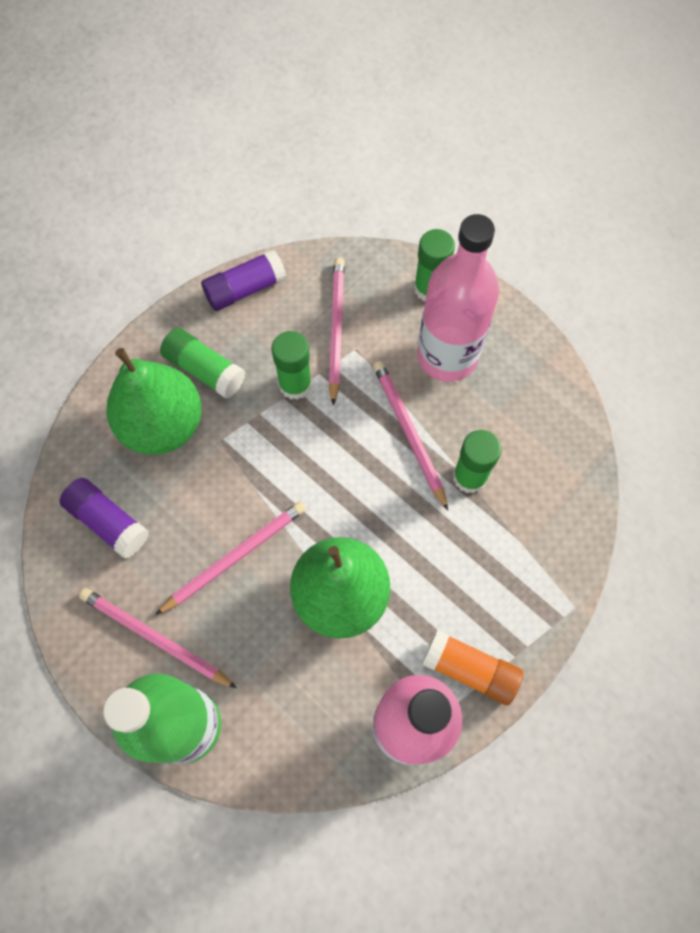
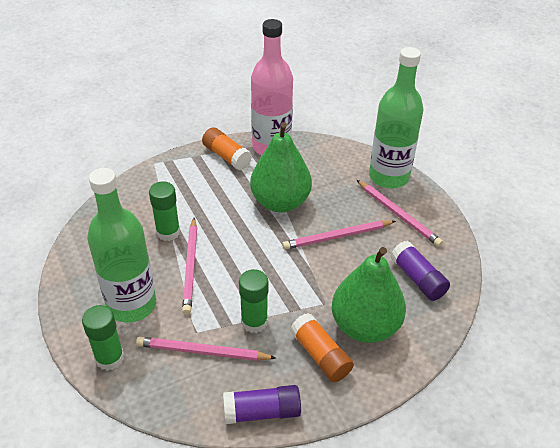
camera: 160 degrees left, 25 degrees down
(204, 370) = (320, 355): green glue stick -> orange glue stick
(336, 329) = (202, 352): pink pencil -> pink pencil turned 75 degrees clockwise
(447, 356) = (132, 305): pink bottle -> green bottle

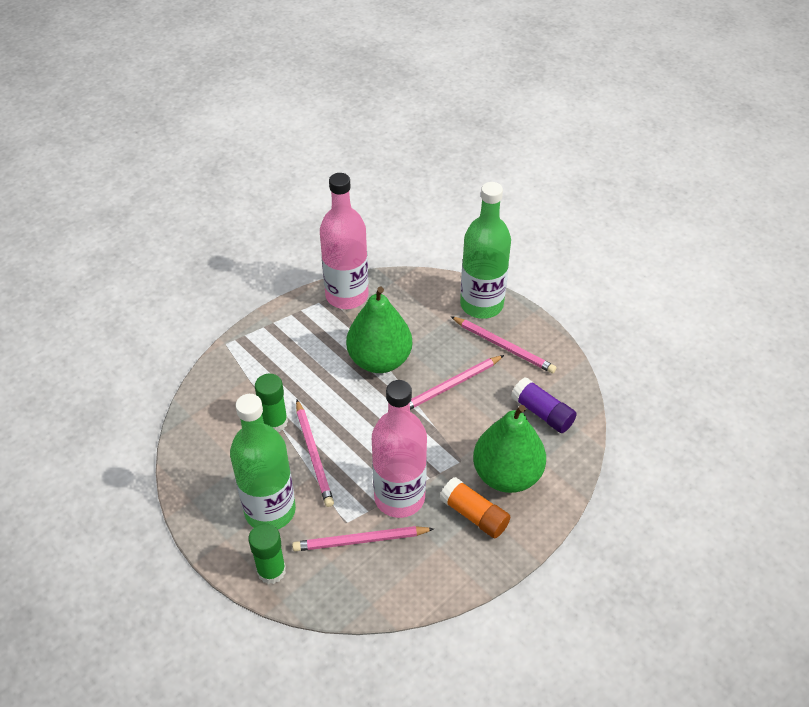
camera: 15 degrees left, 5 degrees up
(226, 156) = (302, 318): orange glue stick -> none
(254, 322) = (399, 497): green glue stick -> pink bottle
(262, 412) = (438, 584): purple glue stick -> none

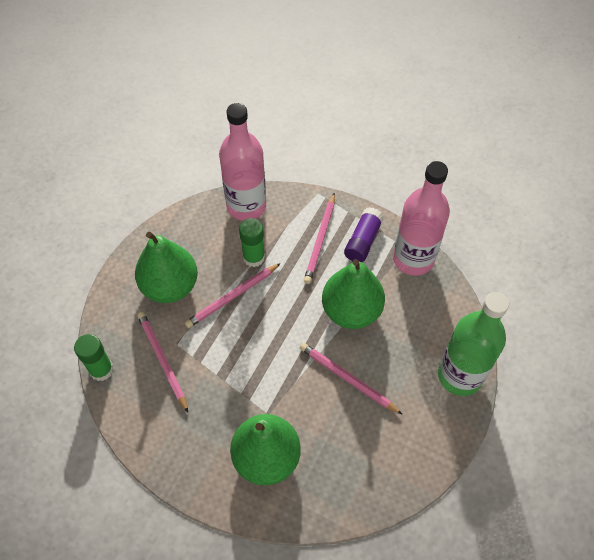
camera: 70 degrees right, 10 degrees up
(270, 510) = (170, 286): green bottle -> green pear
(271, 571) = (118, 308): green glue stick -> green glue stick (101, 370)
(399, 497) = (213, 375): pink bottle -> pink bottle (246, 206)
(474, 515) = (215, 442): orange glue stick -> none
(504, 346) = (416, 412): pink pencil -> pink pencil (320, 240)
(542, 413) = (349, 470): purple glue stick -> purple glue stick (363, 241)

